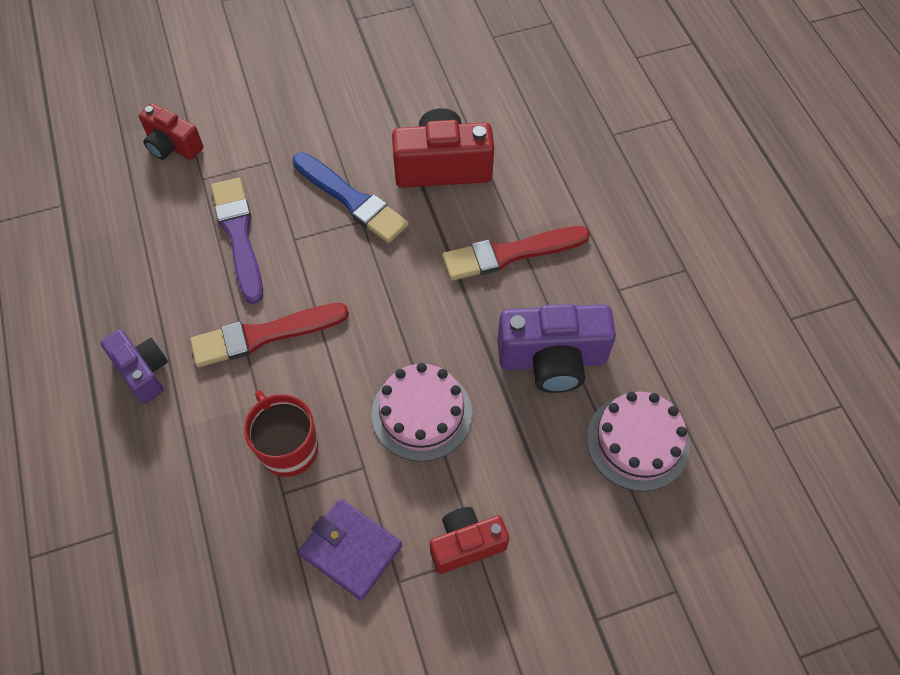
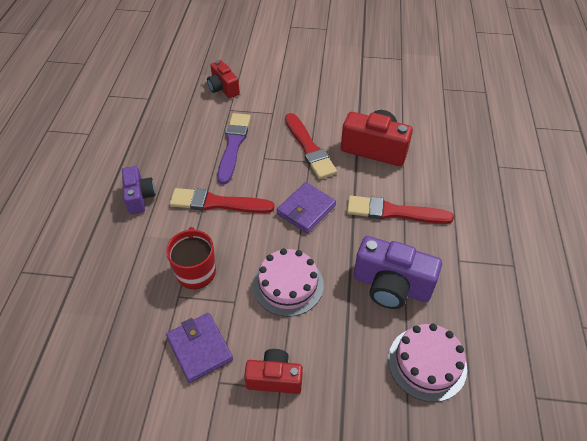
camera: 25 degrees right, 10 degrees down
(352, 200) = (309, 148): blue brush -> red brush
(393, 296) = (306, 210): none -> purple wallet

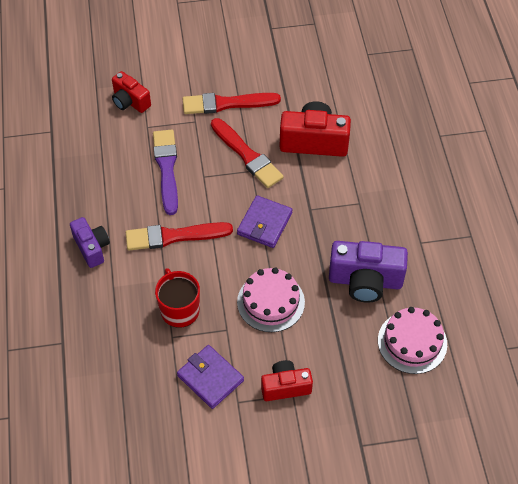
camera: 15 degrees left, 5 degrees up
(394, 212) = (350, 207): red brush -> red brush (226, 104)

